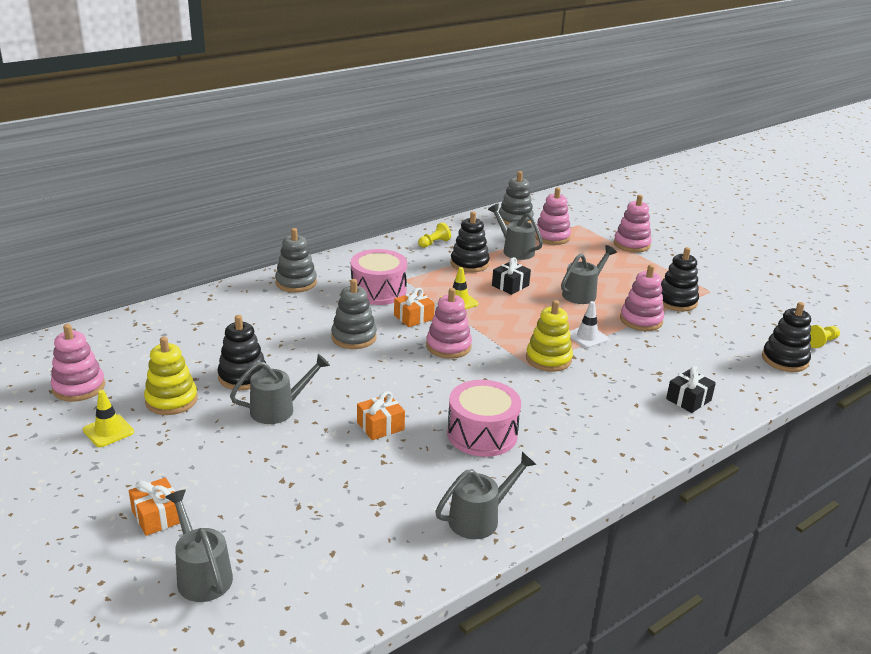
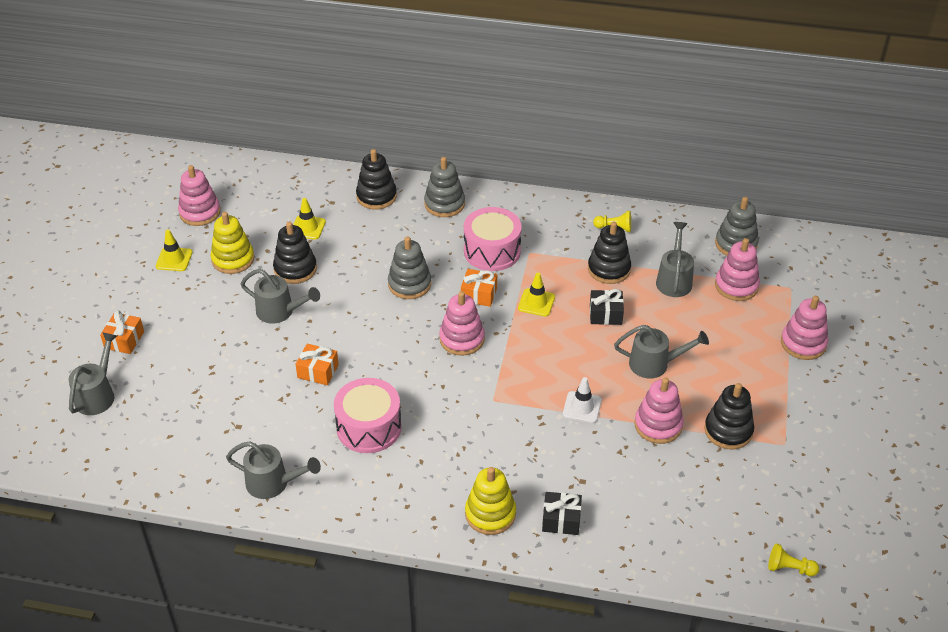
camera: 50 degrees right, 15 degrees up
(206, 347) = (308, 227): none -> yellow traffic cone
(548, 359) = (516, 404): yellow stacking toy -> yellow stacking toy (490, 514)
(784, 360) = (716, 555): black stacking toy -> black stacking toy (376, 196)

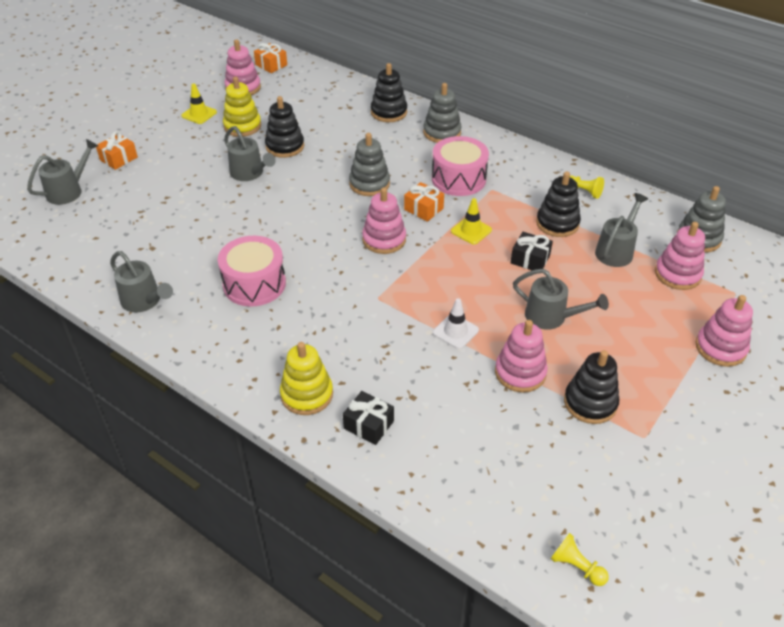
camera: 25 degrees right, 0 degrees up
(308, 227) = (317, 120): yellow traffic cone -> none
(318, 371) = (245, 227): orange gift -> orange gift (271, 65)

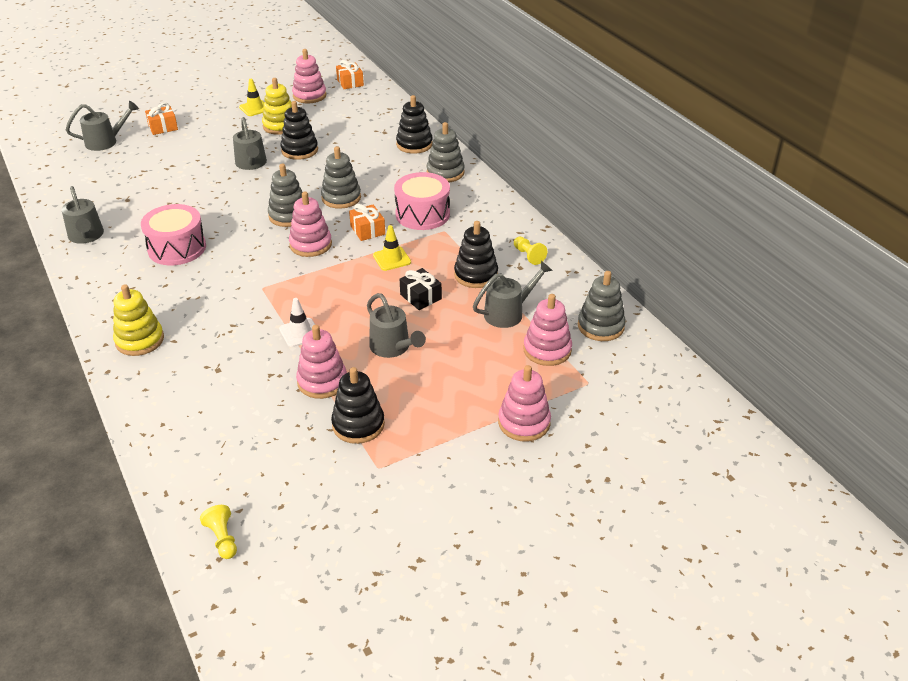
camera: 25 degrees right, 5 degrees down
(336, 216) = (289, 216): none -> grey stacking toy
(368, 425) = (164, 378): black gift -> none

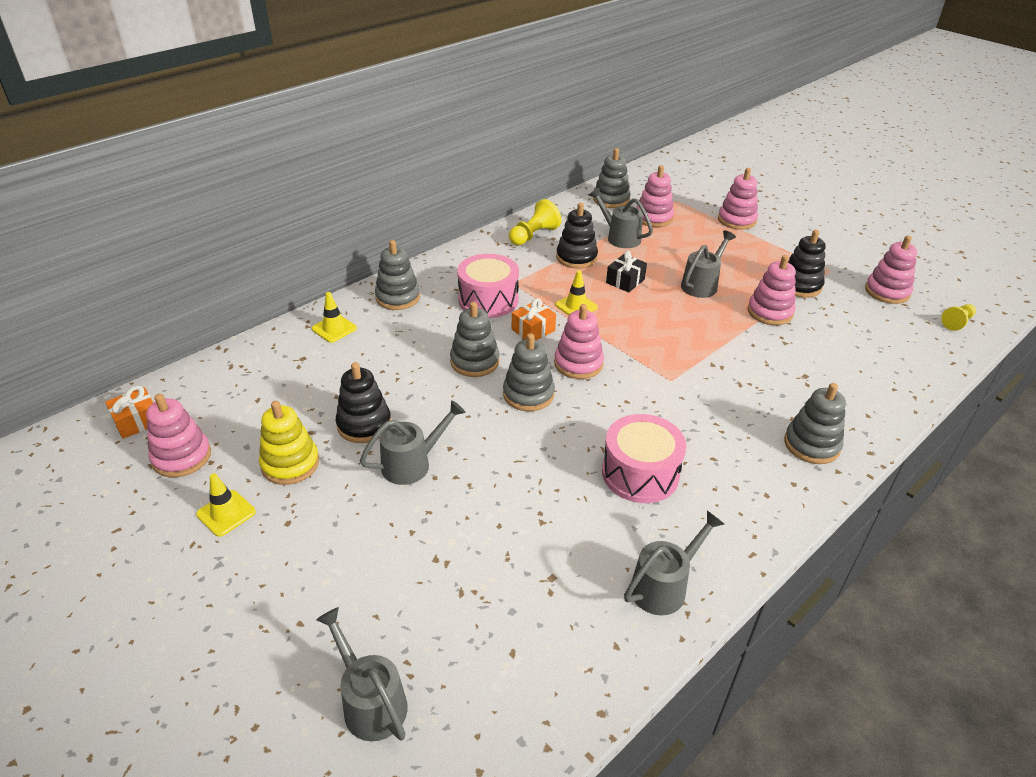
camera: 105 degrees left, 0 degrees up
(139, 340) = (811, 445): yellow stacking toy -> grey stacking toy
(163, 127) = (303, 625): orange gift -> none
(300, 333) = (720, 338): white traffic cone -> none
(311, 501) = (887, 292): none -> pink stacking toy
(414, 144) = (334, 329): black stacking toy -> yellow traffic cone
(528, 256) = (534, 235): yellow pawn -> yellow pawn, size x1.56

